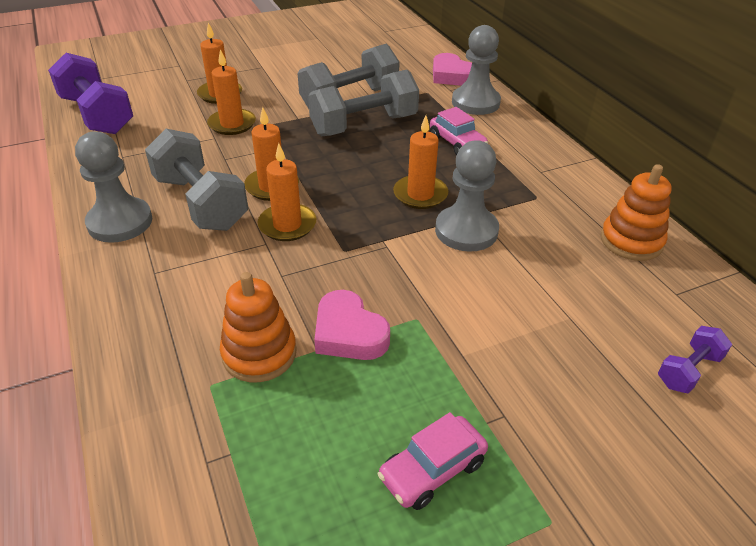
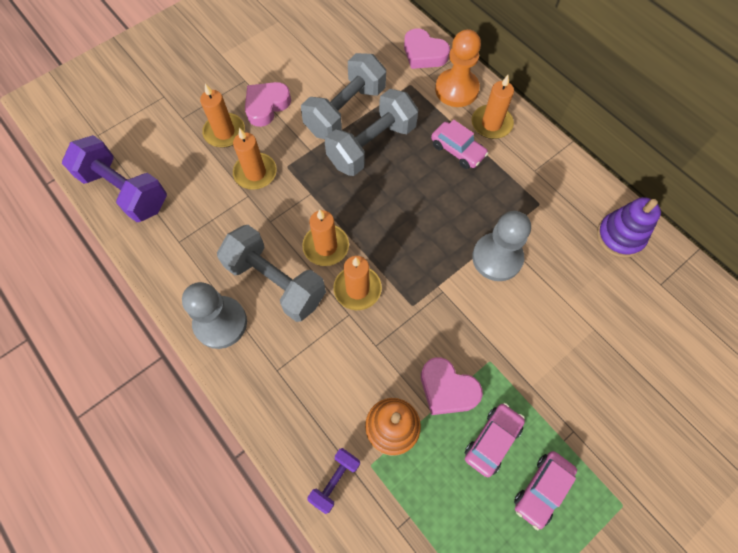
camera: 15 degrees left, 25 degrees up
(272, 84) = (266, 106): none -> pink heart
(384, 398) = (492, 440): none -> pink car
(420, 194) = (448, 224): orange candle -> orange candle (491, 124)
(475, 102) = (456, 89): grey pawn -> orange pawn
(631, 241) = (620, 236): orange stacking toy -> purple stacking toy
(688, 370) = (680, 356): purple dumbbell -> purple dumbbell (335, 480)

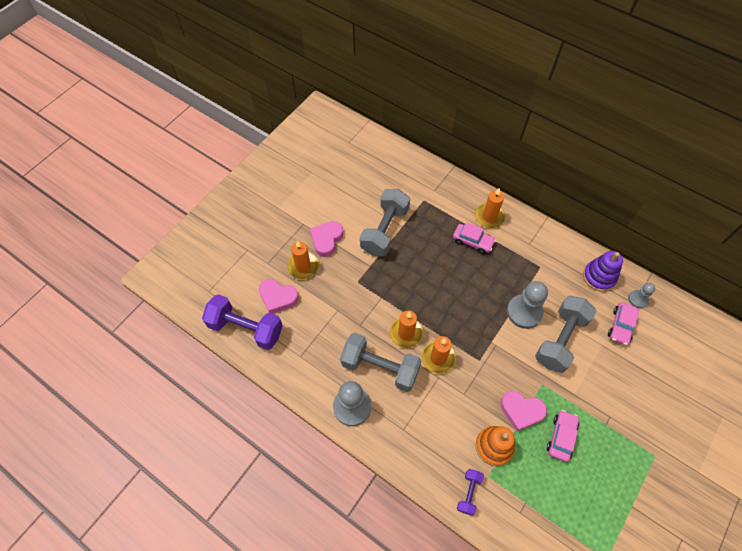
camera: 15 degrees left, 5 degrees down
(255, 173) = (337, 292): orange candle -> none
(372, 146) = (412, 252): grey dumbbell -> grey dumbbell (560, 340)
(424, 54) = (425, 175): pink heart -> pink heart (278, 297)
(456, 89) = (457, 197): orange pawn -> none
(542, 489) = (602, 460): pink car -> pink car (620, 326)
(667, 280) = (637, 299): none -> grey pawn

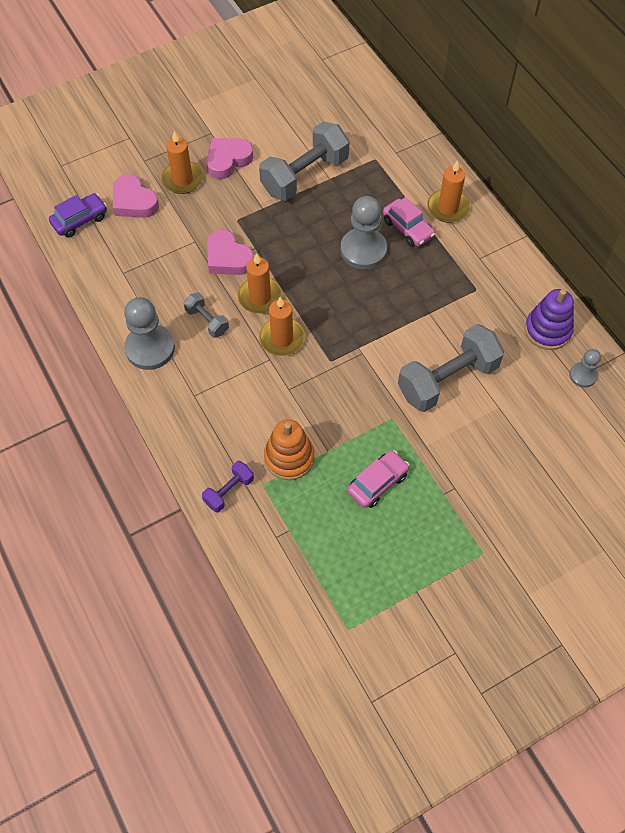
camera: 25 degrees right, 0 degrees up
(246, 328) = (80, 220): purple dumbbell -> purple car
(380, 367) = (207, 321): grey dumbbell -> grey dumbbell, size x0.49
(521, 411) = (346, 435): pink heart -> pink heart (228, 258)
(524, 312) = (421, 331): grey pawn -> grey pawn (363, 250)
(620, 326) = (538, 396): pink car -> none

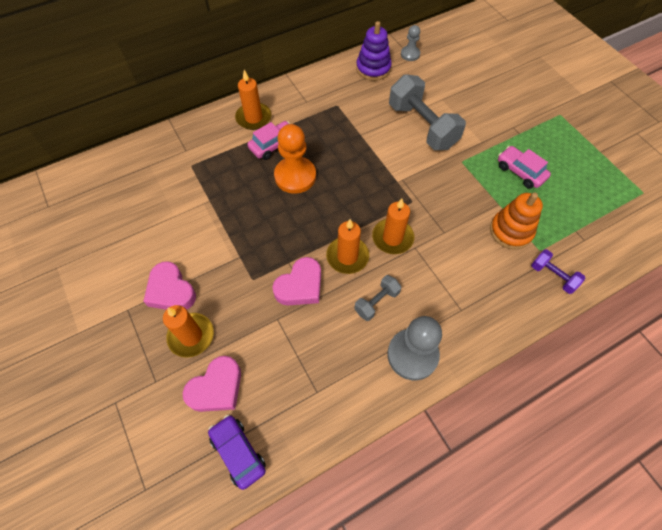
camera: 90 degrees left, 0 degrees up
(304, 175) = (202, 221): grey dumbbell -> none
(363, 250) = (295, 176): grey pawn -> orange pawn

